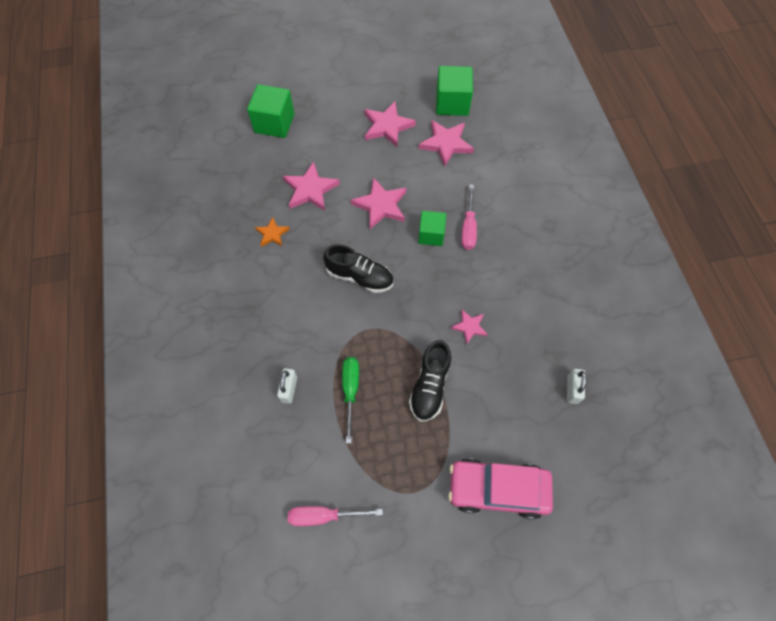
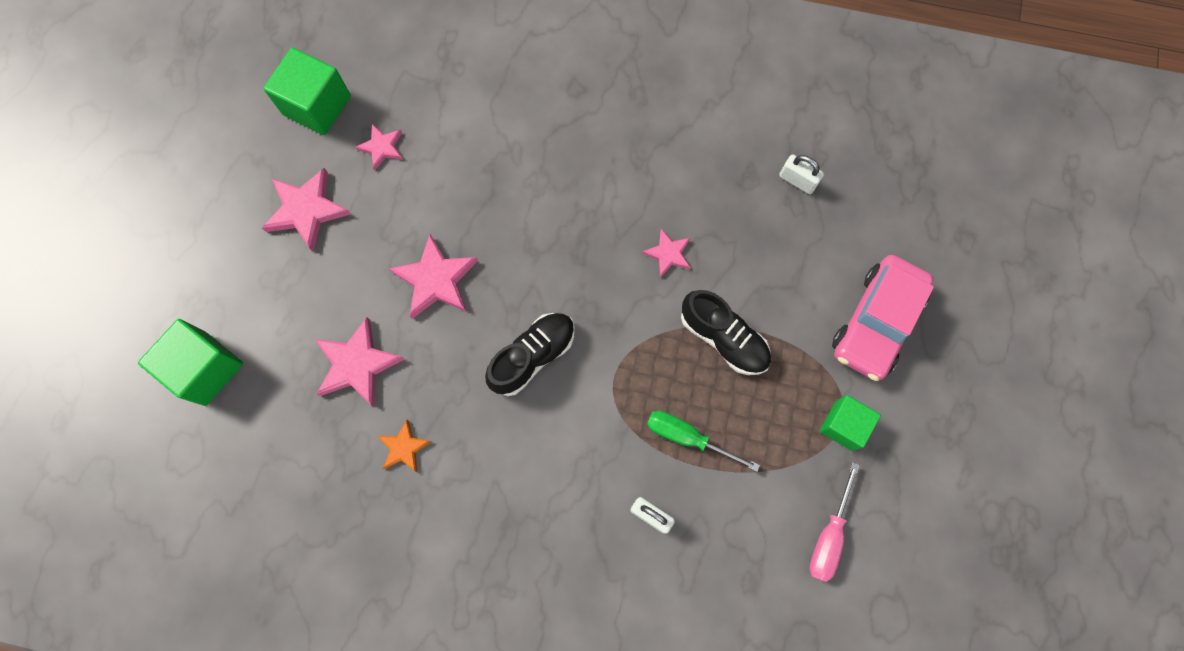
camera: 65 degrees left, 10 degrees up
(431, 235) = (516, 236): green cube -> green cube (843, 425)
(446, 144) = (382, 147): pink star -> pink star, size x0.58
(468, 228) = (529, 185): pink screwdriver -> none

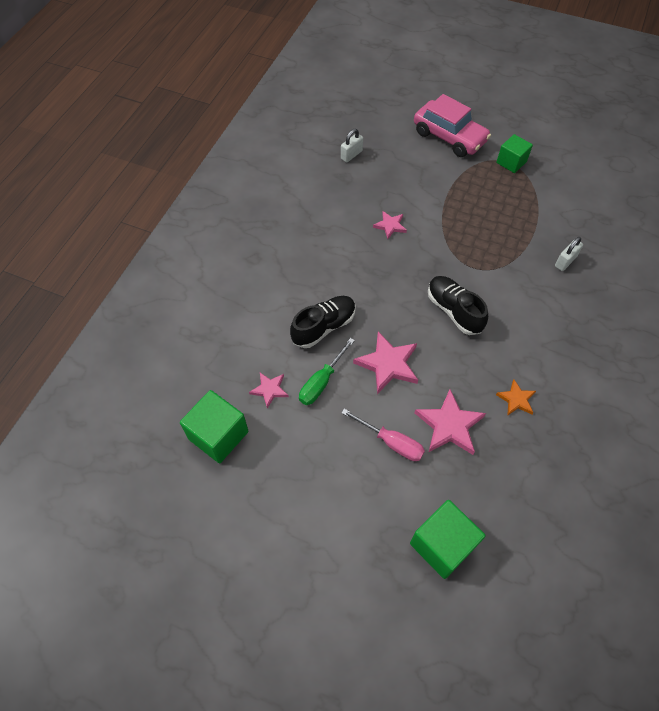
camera: 80 degrees left, 15 degrees down
(306, 210) = (313, 452): pink star -> none
(687, 437) = (515, 235): green screwdriver -> green screwdriver (321, 382)
(723, 338) = (451, 207): black shoe -> black shoe (324, 327)
(829, 535) = (576, 180): pink screwdriver -> pink screwdriver (391, 442)

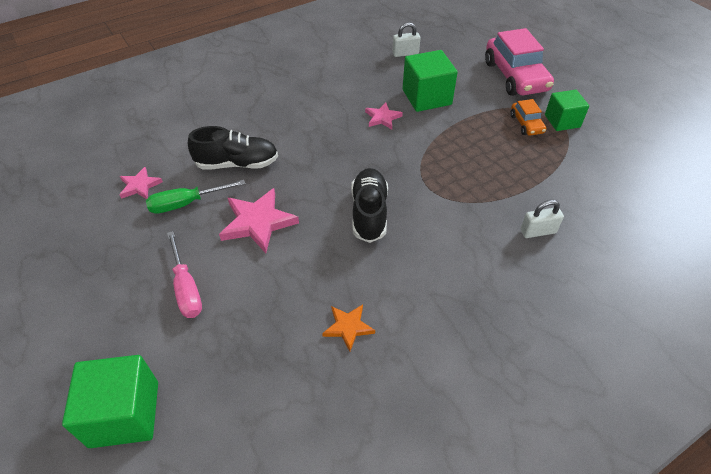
camera: 35 degrees right, 10 degrees down
(218, 435) = (63, 196): green cube -> green cube (426, 97)
(449, 425) = (255, 308): pink star -> none
(491, 177) = (526, 124): none -> orange car

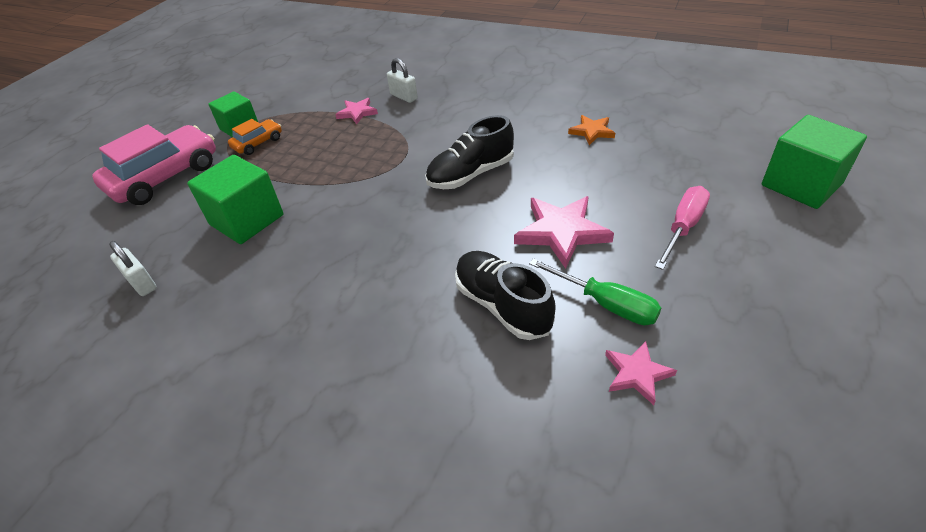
camera: 120 degrees left, 5 degrees down
(382, 118) = (313, 234): pink star -> pink star (357, 113)

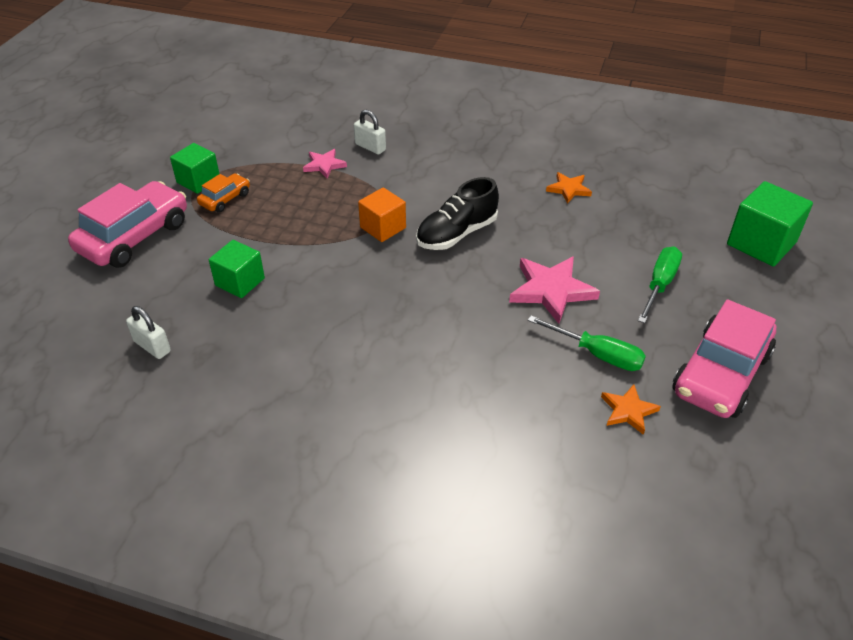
camera: 10 degrees left, 0 degrees up
(247, 220) = (240, 282): green cube -> green cube, size x0.66
(398, 168) = (383, 227): none -> orange cube
(502, 305) = (507, 358): black shoe -> none
(637, 374) = (628, 411): pink star -> orange star
(683, 227) = (659, 284): pink screwdriver -> green screwdriver
(753, 332) = (720, 374): none -> pink car

